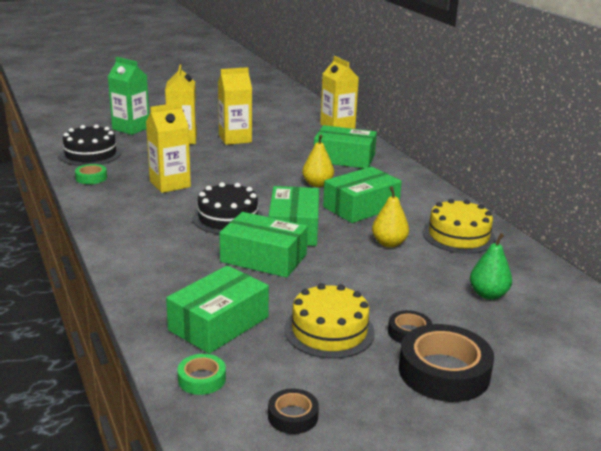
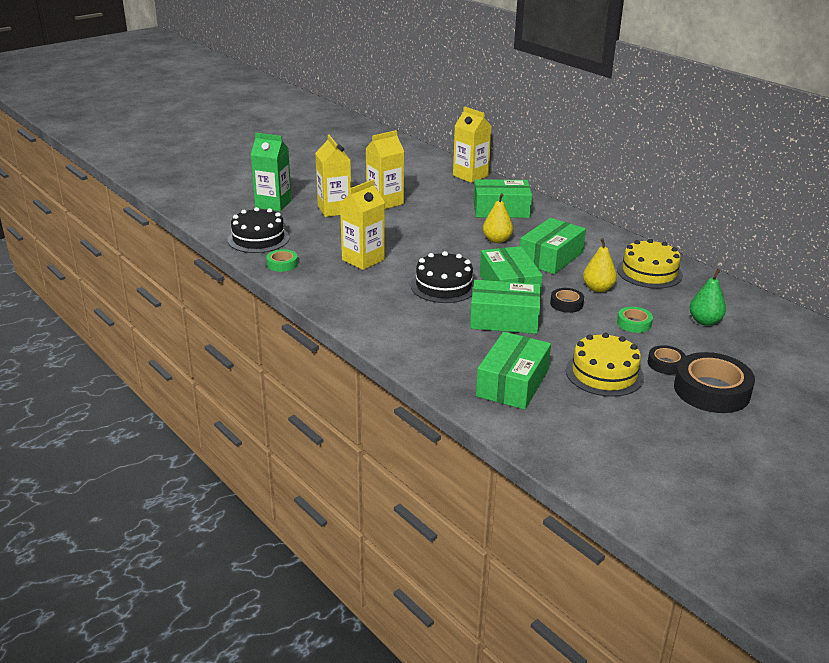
camera: 15 degrees left, 5 degrees up
(202, 379) = (535, 430): green tape -> green tape (634, 323)
(293, 416) = (626, 445): black tape -> black tape (566, 304)

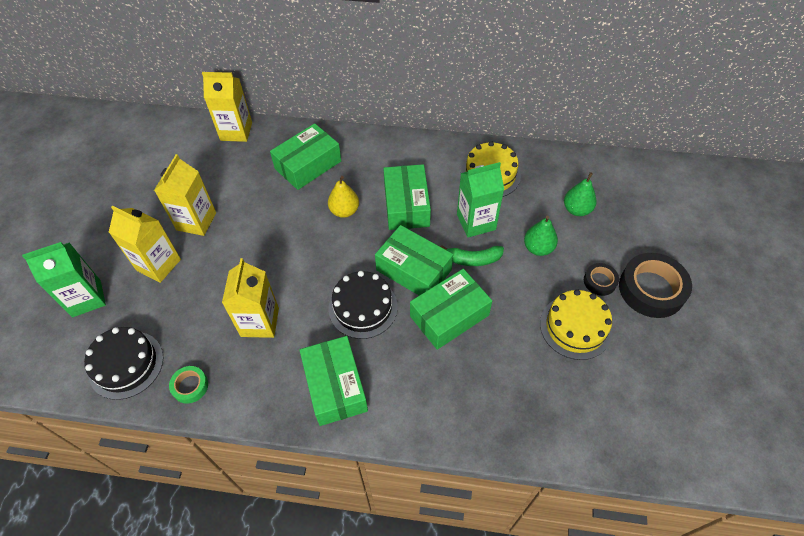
camera: 40 degrees left, 25 degrees up
(512, 383) = (531, 394): green box -> green box (335, 386)
(566, 304) = (473, 259): black tape -> green banana
(598, 288) = (476, 222): yellow pear -> green carton
(634, 323) = (538, 248): green tape -> green pear

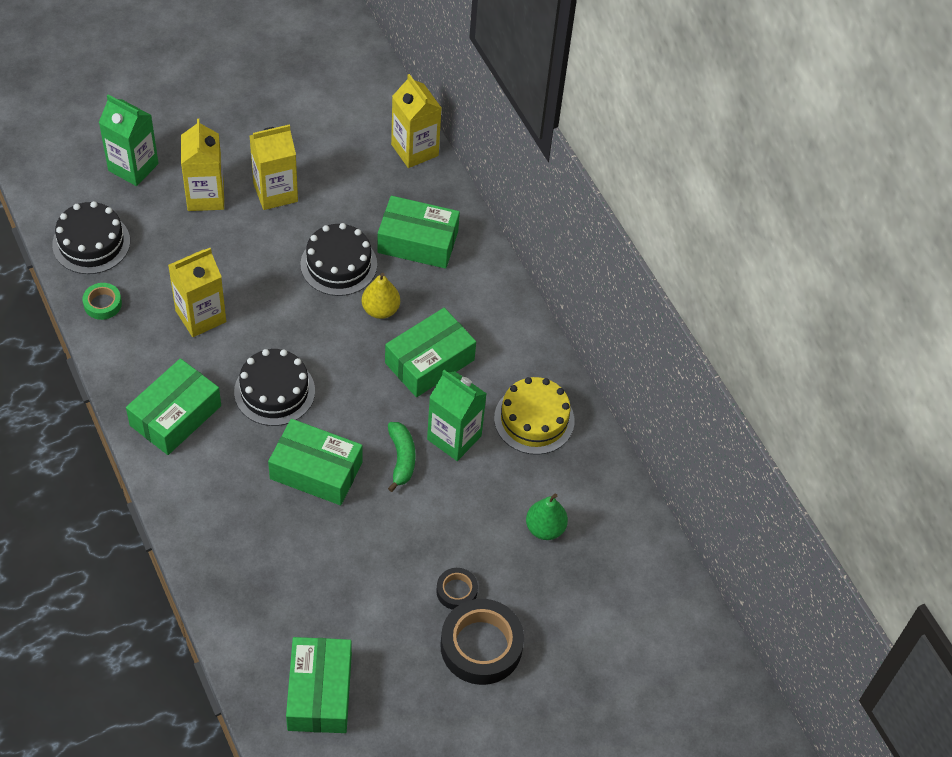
camera: 50 degrees right, 0 degrees up
(288, 215) = (338, 264): none -> black cake
(413, 270) = (349, 411): green box -> green box (319, 692)
(473, 259) = (401, 458): green banana -> green banana turned 150 degrees counterclockwise
(538, 248) = (460, 513): green pear -> none
(575, 327) = (380, 591): yellow cake -> none

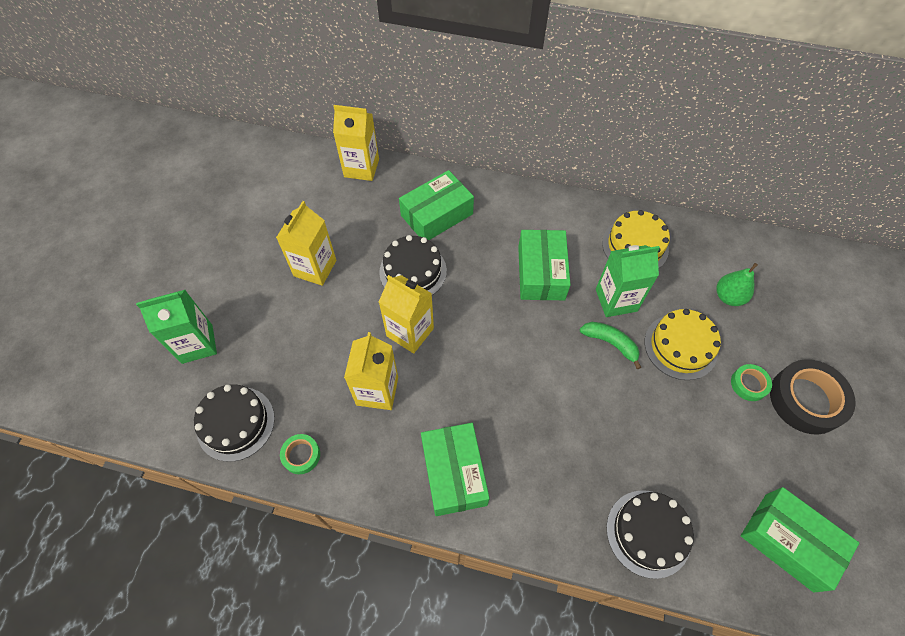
camera: 45 degrees left, 5 degrees up
(205, 196) = (273, 314): yellow carton -> yellow carton (410, 332)
(274, 391) = (488, 386): black cake -> black cake (648, 533)
(316, 470) = (581, 406): green box -> none
(380, 310) = (473, 272): yellow pear -> none
(449, 516) = (680, 346): none -> yellow cake
(456, 591) = (749, 384): black tape -> green tape

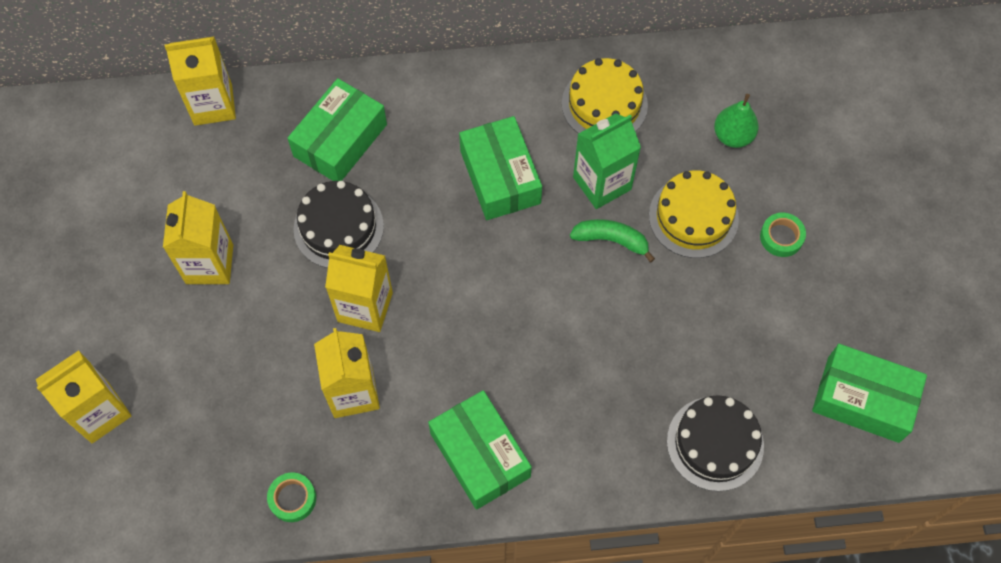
camera: 20 degrees left, 5 degrees up
(197, 344) = (100, 412): green carton -> yellow carton
(235, 423) = (195, 490): black cake -> none
(806, 400) = (848, 234): black tape -> none

